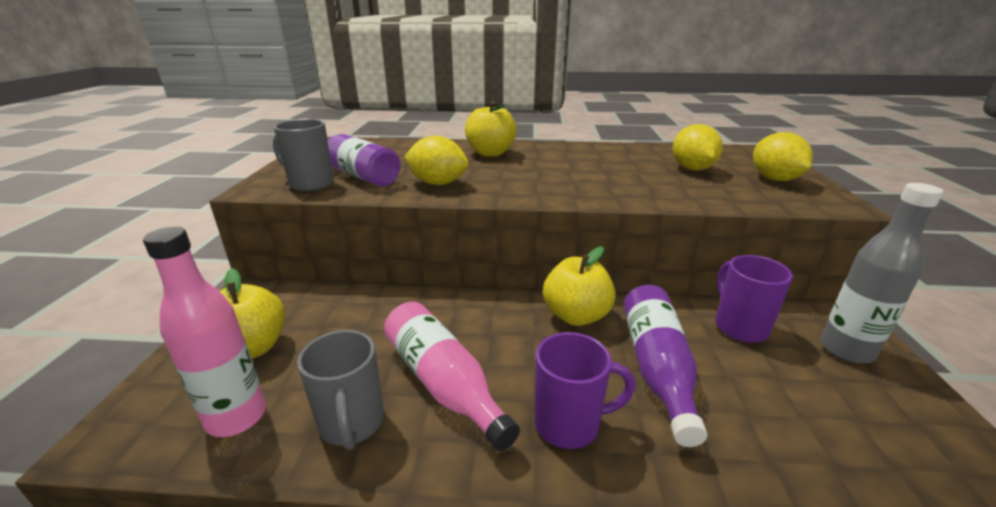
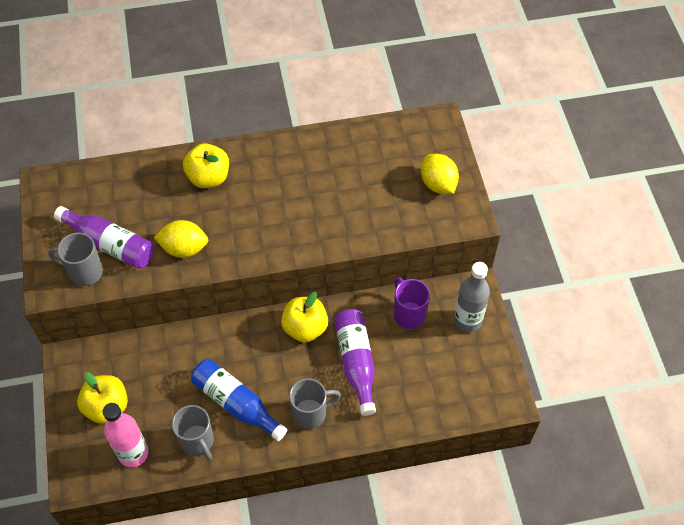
camera: 15 degrees left, 30 degrees up
(443, 383) = (236, 403): pink bottle -> blue bottle
(569, 424) = (310, 413): purple mug -> grey mug
(692, 169) = (378, 176): yellow lemon -> none

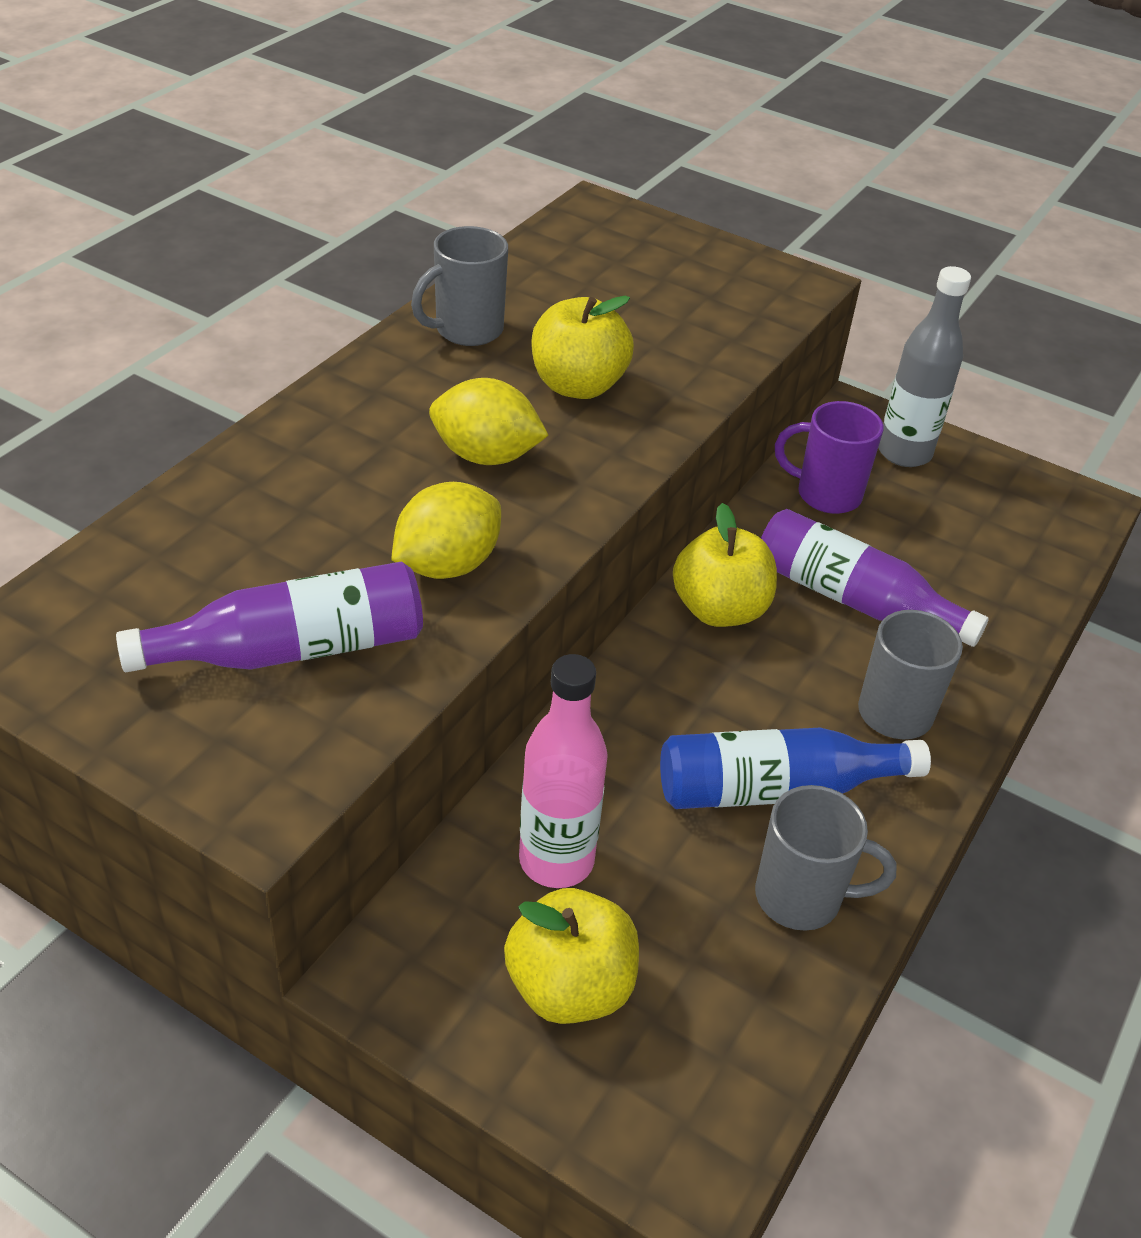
camera: 50 degrees left, 15 degrees down
(84, 272) = (302, 725): grey mug -> grey mug (466, 330)
(133, 453) = (726, 1017): pink bottle -> pink bottle (556, 860)
(208, 177) = (343, 448): yellow apple -> yellow apple (578, 386)
(438, 184) = (702, 270): yellow lemon -> yellow lemon (486, 456)

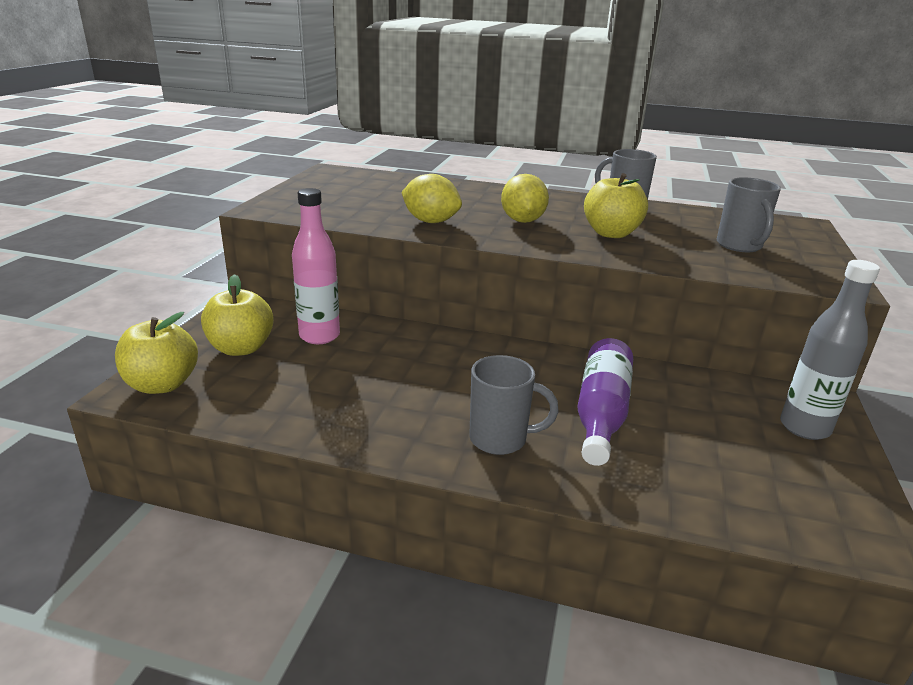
camera: 75 degrees right, 15 degrees down
(292, 649) = (354, 204): purple bottle -> none
(719, 610) = (542, 363): yellow apple -> yellow apple (162, 385)
(775, 789) = (400, 395): blue bottle -> none
(801, 897) = (317, 411): grey mug -> grey mug (739, 246)
(826, 494) = (704, 394): purple mug -> none

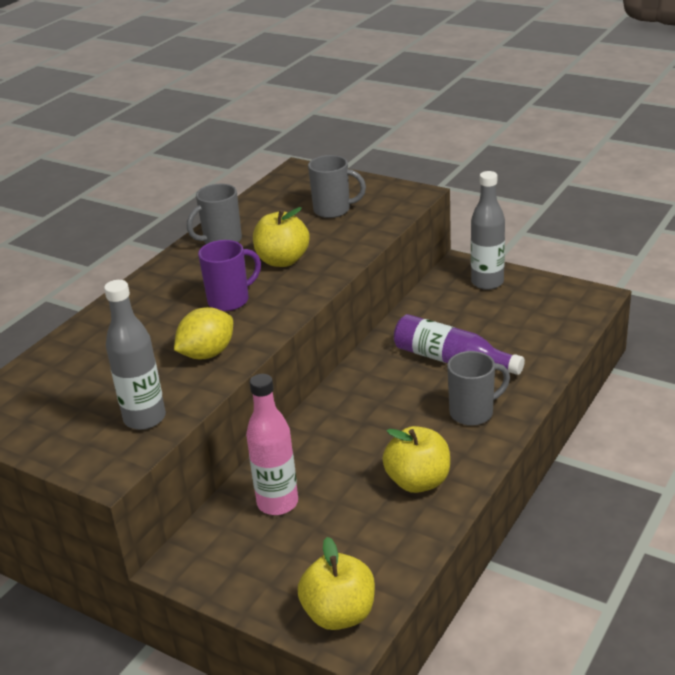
camera: 70 degrees left, 5 degrees up
(241, 348) = (283, 560): yellow apple -> yellow apple (418, 481)
(331, 212) = (145, 418): none -> grey bottle
(500, 439) = (473, 413): grey mug -> grey mug turned 45 degrees clockwise
(522, 221) = (230, 300): yellow lemon -> purple mug

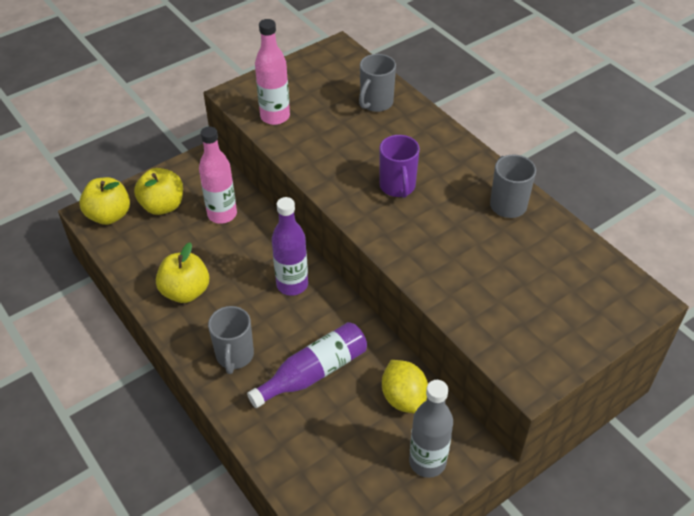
camera: 110 degrees right, 15 degrees up
(145, 418) = (275, 116): grey bottle -> pink bottle
(207, 354) = (329, 159): yellow lemon -> yellow lemon (403, 398)
(282, 261) = (444, 234): yellow apple -> yellow apple (163, 206)
(333, 210) = (527, 299): grey mug -> grey mug (375, 103)
(354, 409) = (292, 285): none -> purple bottle

